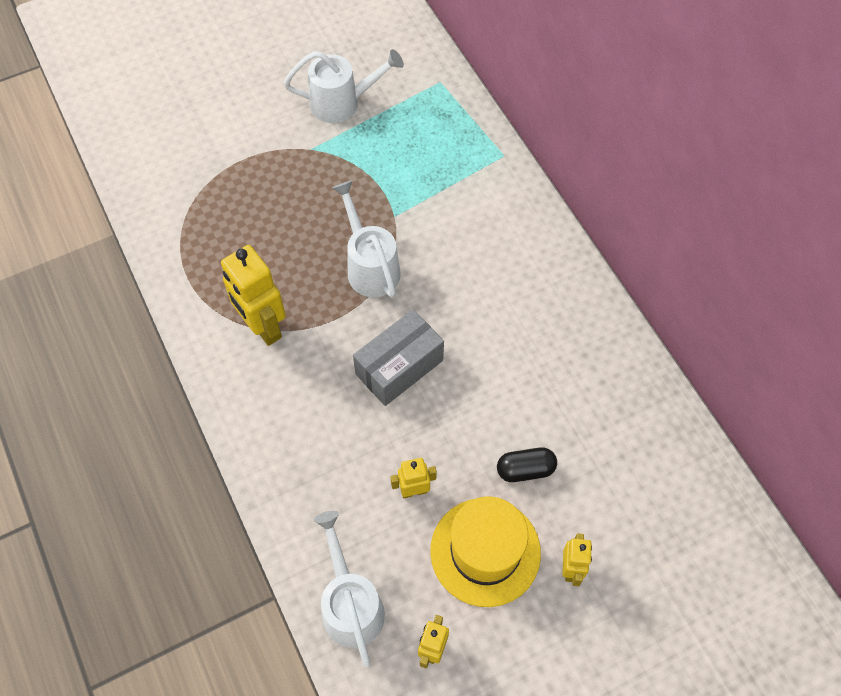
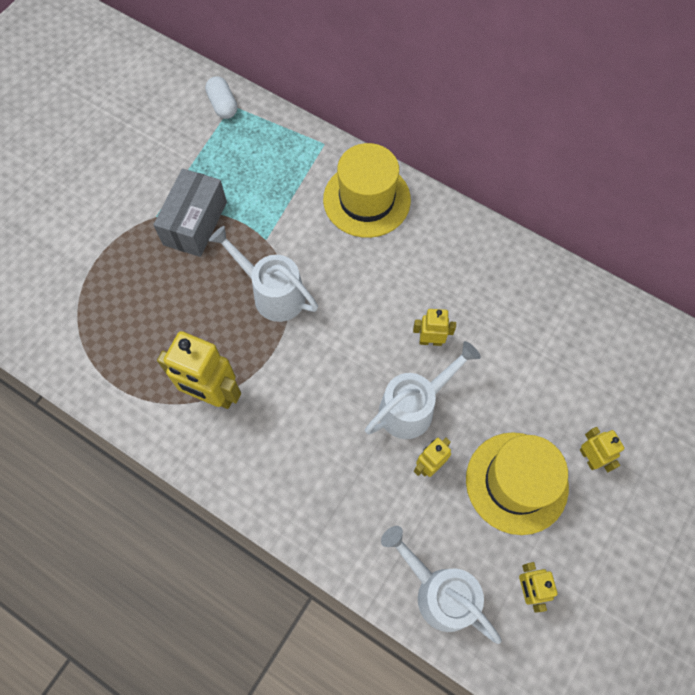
camera: 30 degrees left, 5 degrees up
(342, 103) = (158, 162): white watering can -> white watering can (413, 407)
(399, 367) = (351, 367): grey box -> grey box (195, 223)
(432, 78) = (223, 105): none -> white capsule
(487, 382) = (430, 341): none -> yellow robot
(511, 225) = (366, 199): none -> yellow hat
(525, 469) = (505, 397): black capsule -> none

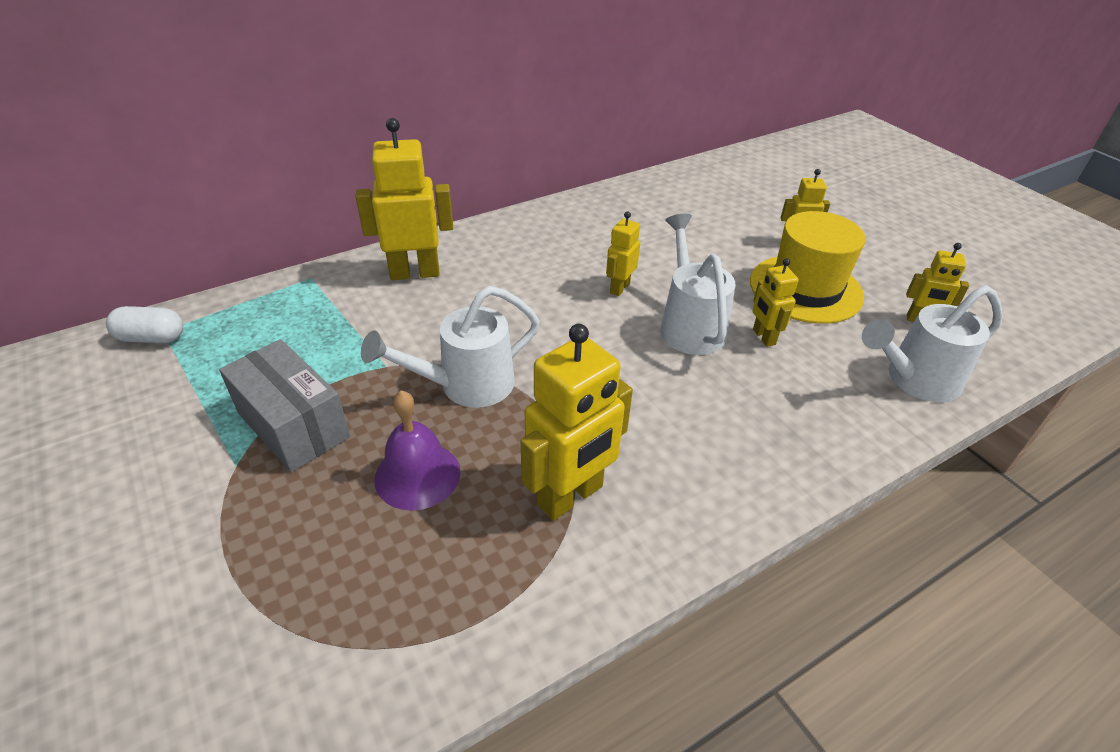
camera: 65 degrees left, 25 degrees down
(190, 307) = (417, 475): none -> purple bell
(366, 199) = (415, 273): yellow hat -> yellow robot

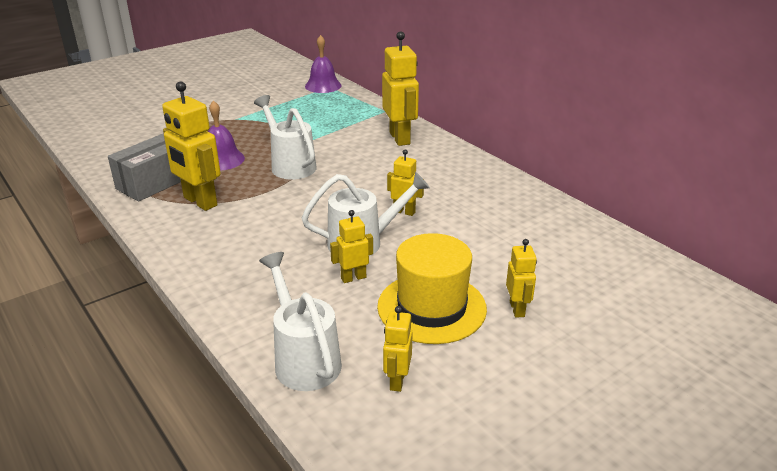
camera: 85 degrees right, 10 degrees down
(152, 338) = (323, 86): white capsule -> purple bell
(293, 425) = (259, 126): grey box -> grey box (154, 183)

